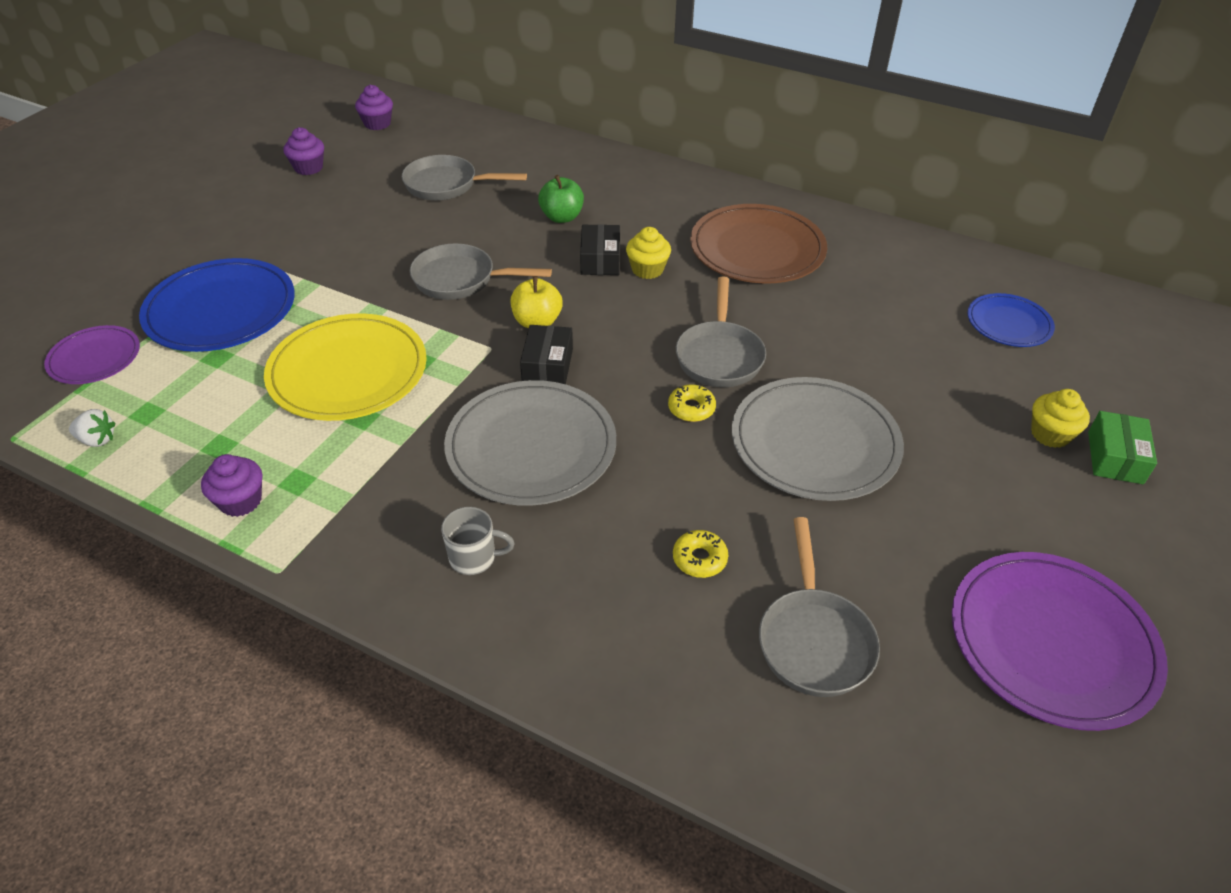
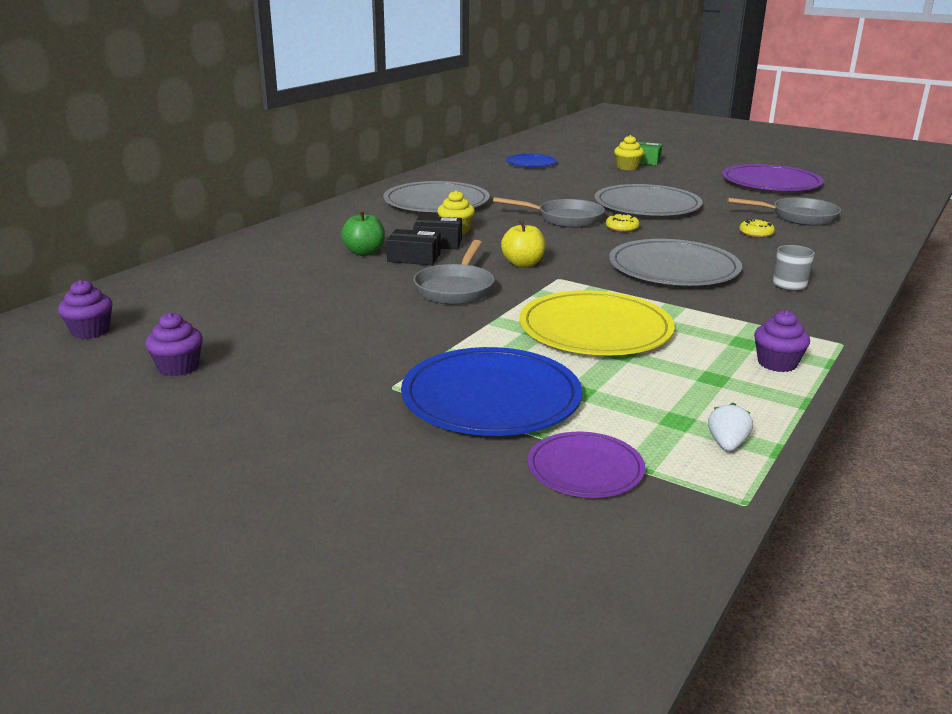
camera: 85 degrees left, 20 degrees down
(447, 185) = (276, 295): grey pan -> none
(547, 366) = (580, 262): black box -> black box (414, 257)
(757, 249) = (436, 202): brown plate -> grey plate

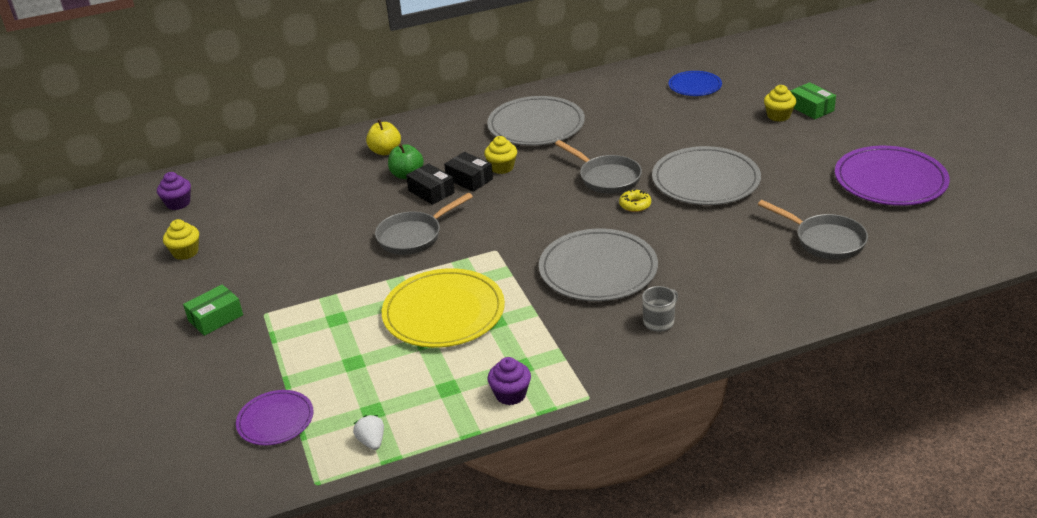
camera: 40 degrees right, 10 degrees up
(178, 367) = (185, 252): purple cupcake -> yellow cupcake
(330, 409) = (215, 318): none -> green box
(491, 397) = (302, 345): blue plate -> none
(523, 264) = (494, 224): yellow apple -> yellow apple (385, 151)
(727, 444) = (372, 441): white strawberry -> white strawberry turned 75 degrees counterclockwise
(756, 234) = (741, 250): yellow donut -> none

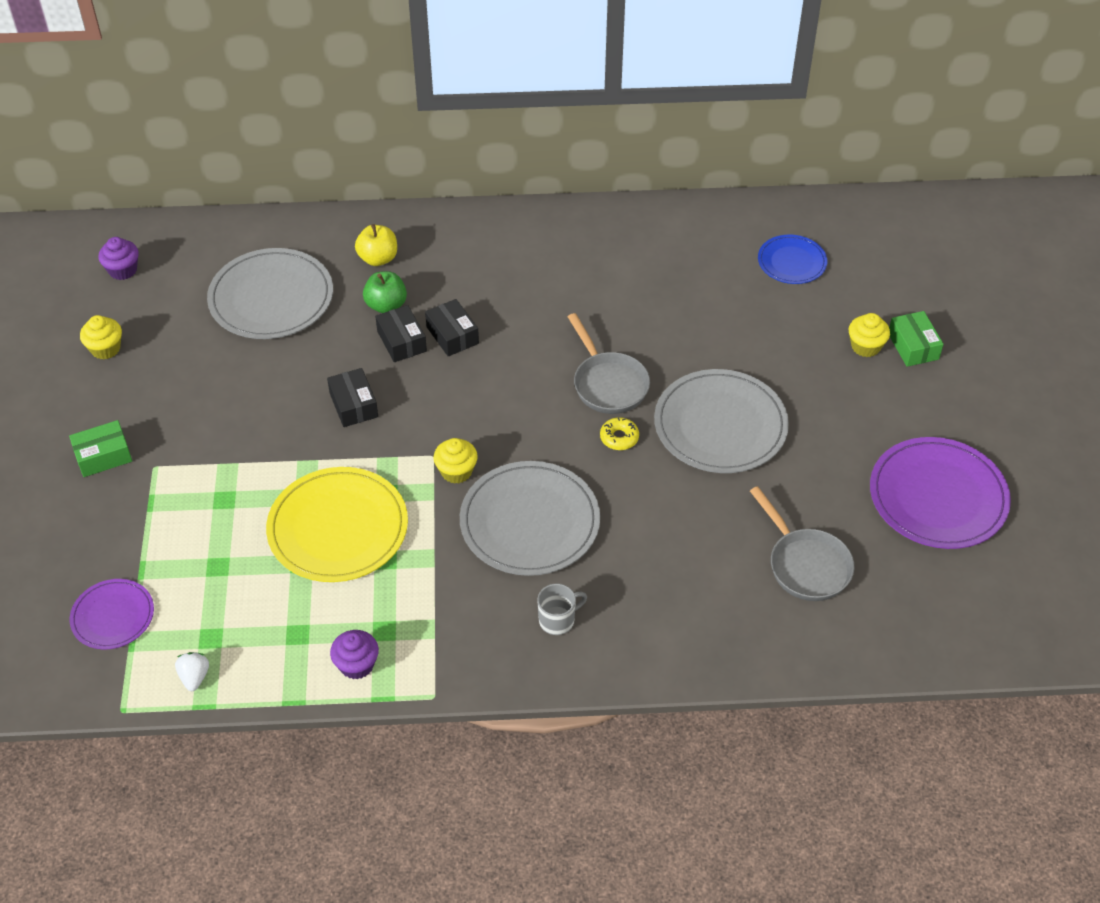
camera: 15 degrees right, 15 degrees up
(414, 236) = (353, 405): grey pan -> black box
(502, 167) = (497, 328): yellow cupcake -> yellow cupcake (456, 471)
(536, 125) = (568, 270): grey plate -> grey plate (271, 298)

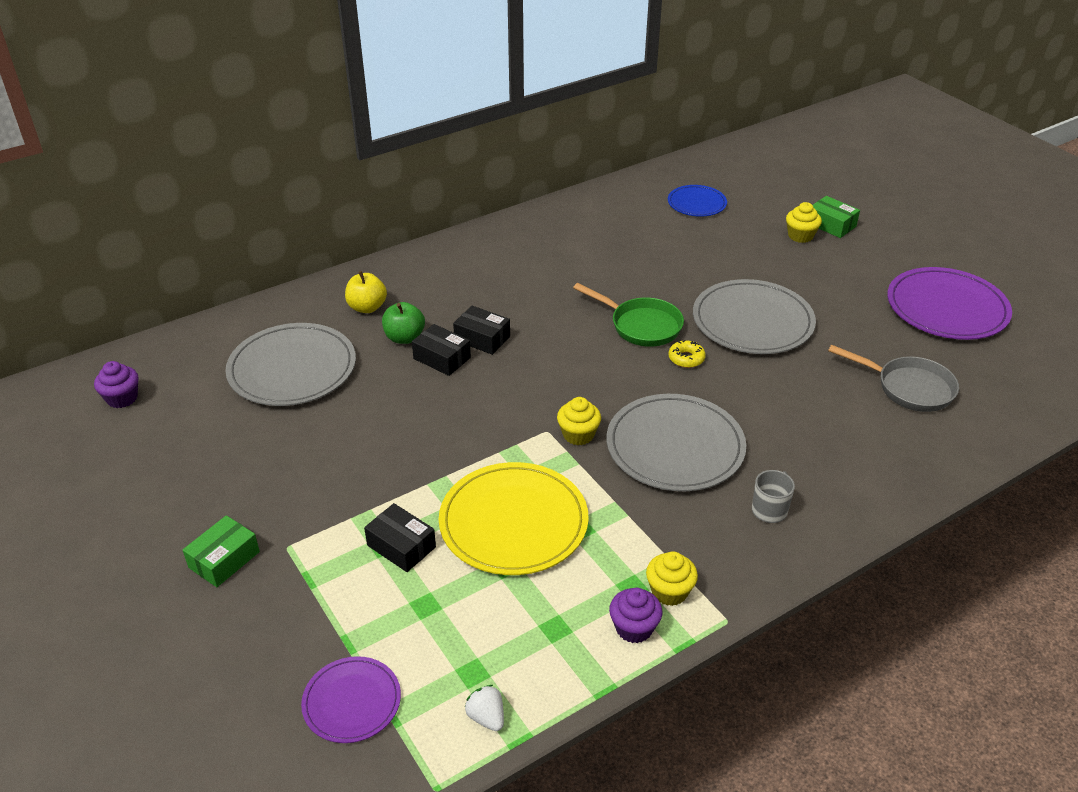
camera: 30 degrees left, 10 degrees down
(105, 349) = (154, 468): yellow cupcake -> yellow cupcake (669, 591)
(353, 405) = (441, 420): black box -> black box (401, 546)
(608, 384) = (641, 325): grey pan -> green pan

